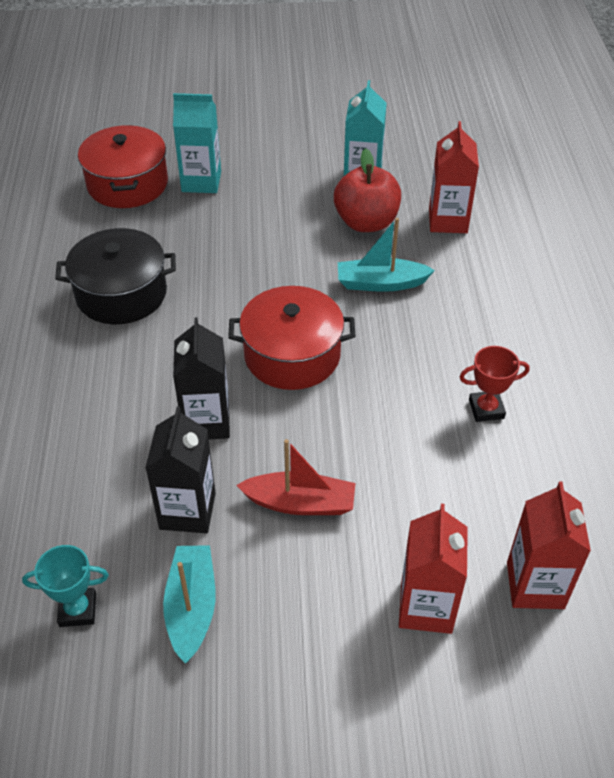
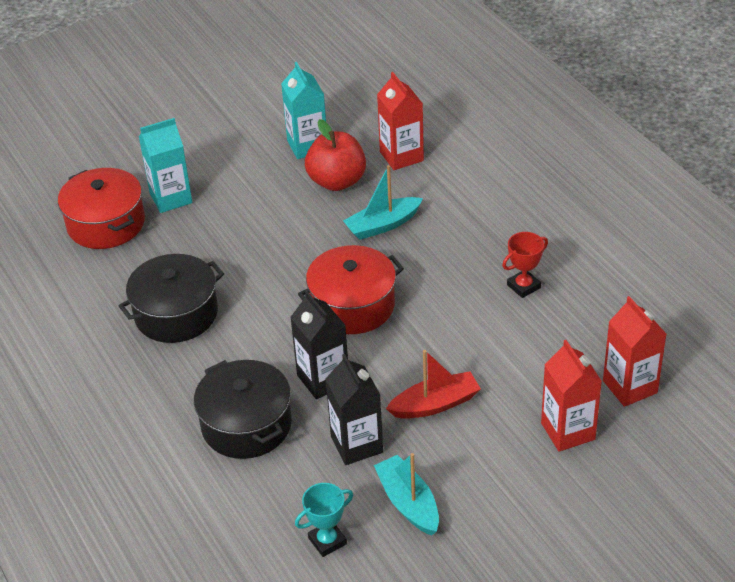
camera: 25 degrees left, 5 degrees down
(98, 437) = (246, 425): none -> black pot

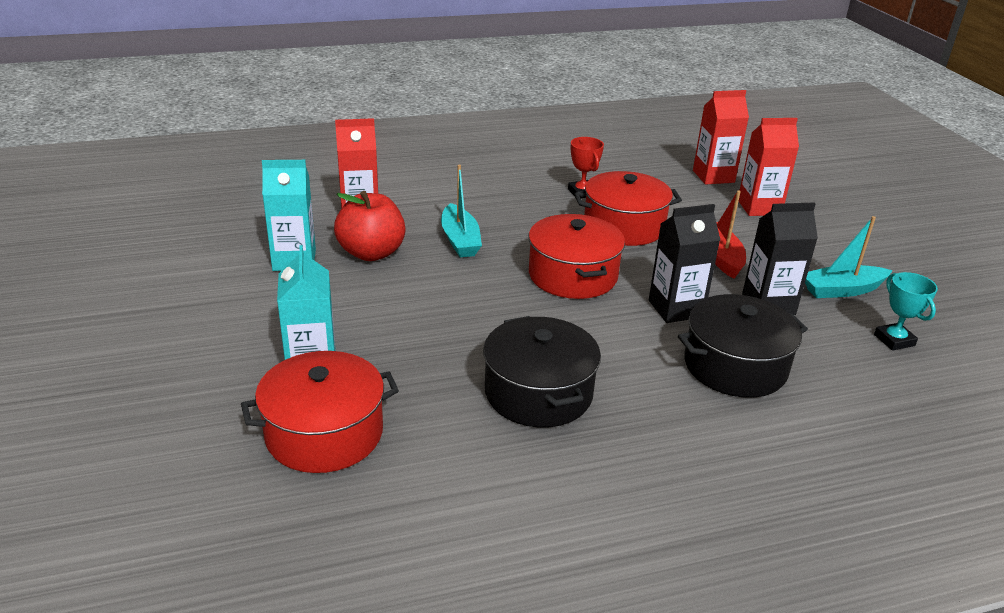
camera: 80 degrees left, 10 degrees down
(464, 327) = (624, 226): none -> red pot

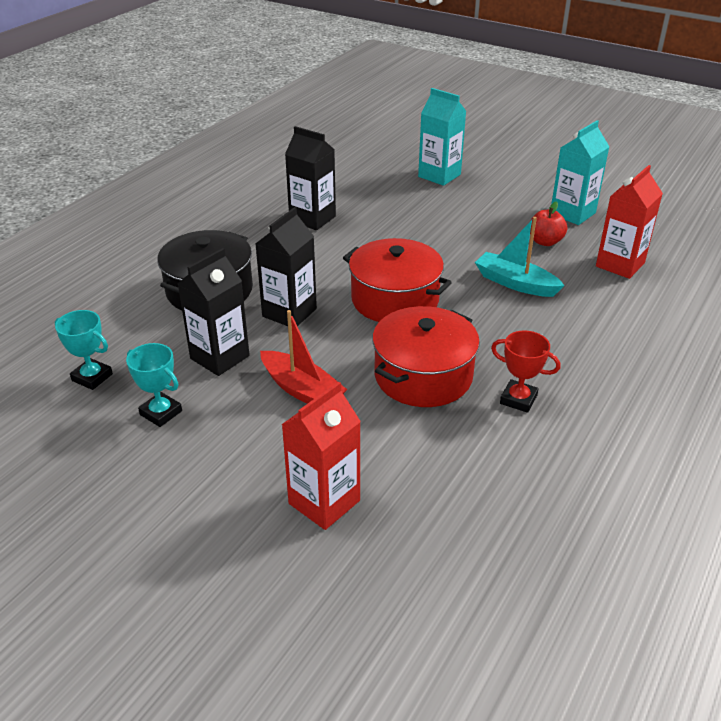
camera: 140 degrees right, 5 degrees up
(324, 433) = (384, 160): red pot -> none
(371, 253) = (545, 242): red apple -> red apple, size x0.59
(538, 393) = (312, 219): black pot -> black carton
(713, 176) = (431, 537): red carton -> none
(841, 290) = (161, 413): turquoise boat -> turquoise trophy

